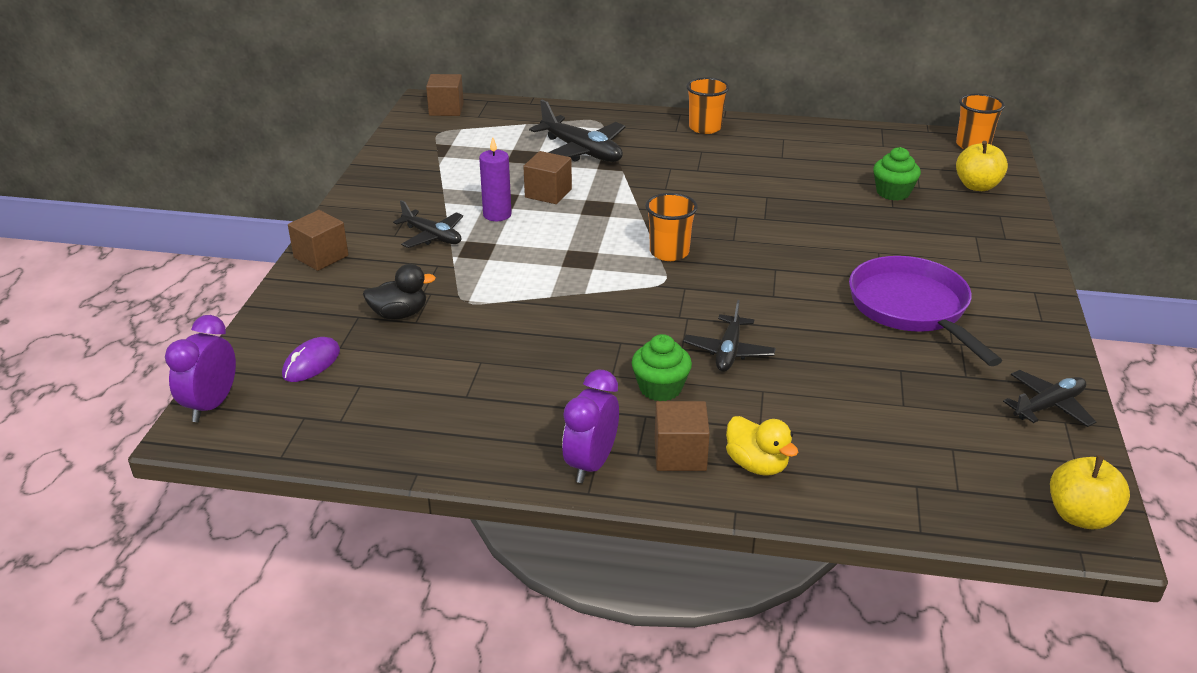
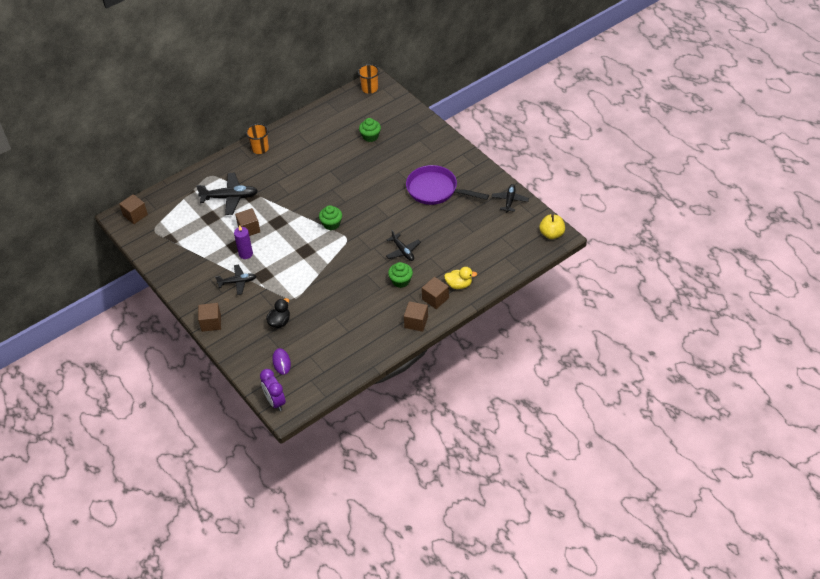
camera: 45 degrees left, 15 degrees up
(591, 464) = (416, 322): purple clock -> brown cube
(669, 252) = (331, 224): orange cup -> green cupcake
(977, 186) = (394, 112): yellow apple -> none

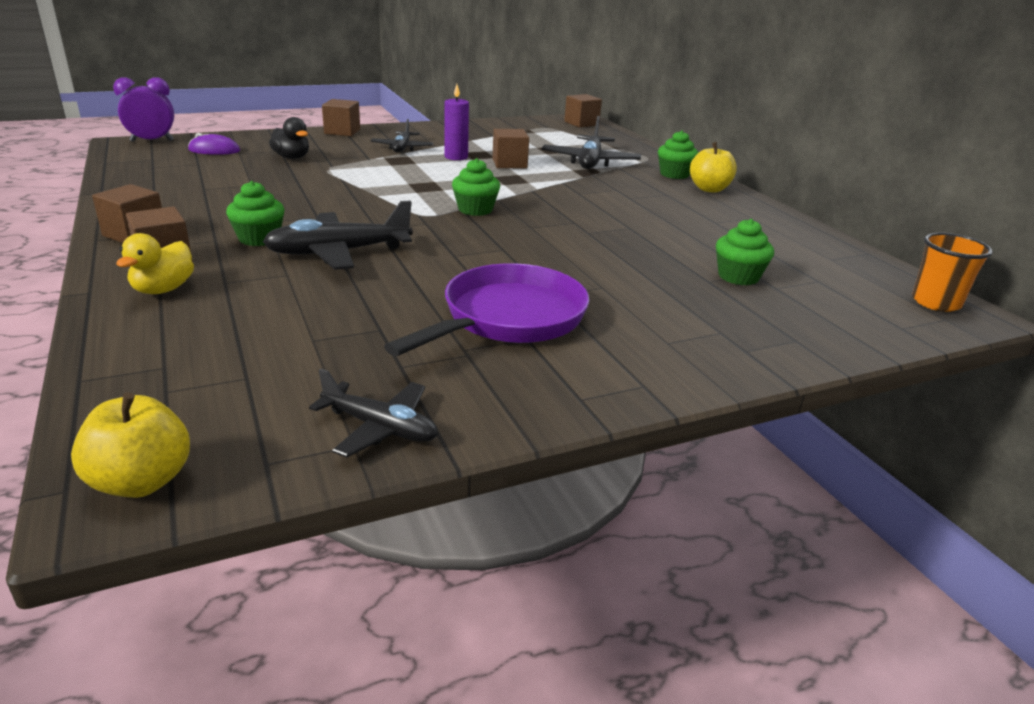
camera: 100 degrees right, 20 degrees down
(239, 163) = (674, 174): none -> green cupcake
(260, 148) = (709, 189): orange cup -> yellow apple
(403, 251) = (338, 252): black plane -> black plane, size x1.58

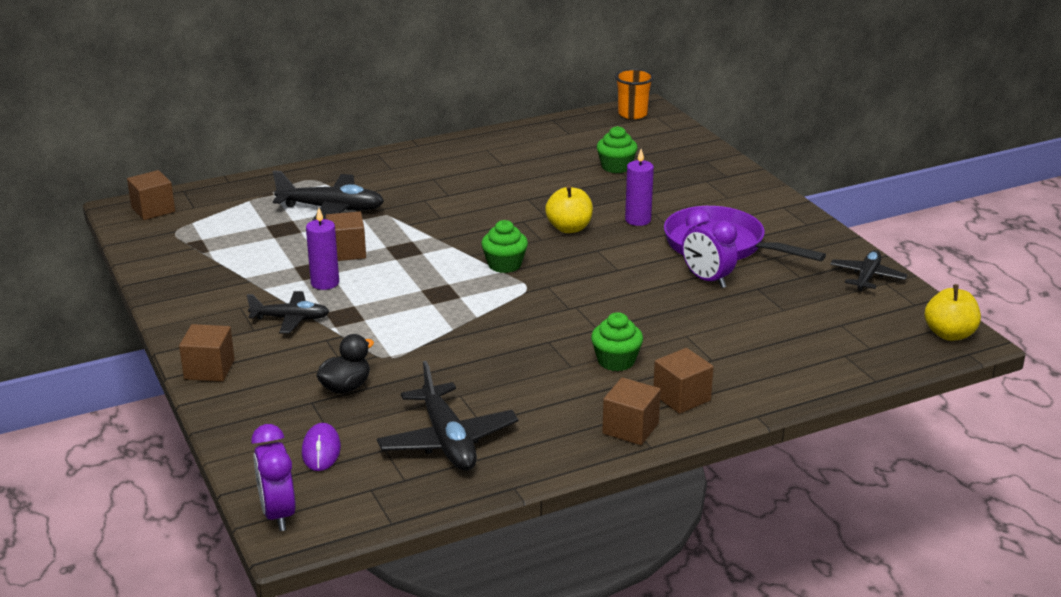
camera: 90 degrees left, 0 degrees up
(163, 289) = (737, 383): yellow duck -> none
(338, 252) = (633, 319): black plane -> black plane (447, 440)
(413, 299) = (707, 280): none -> purple clock
(581, 275) = (638, 220): none -> purple candle
(674, 174) = (368, 170): green cupcake -> none
(709, 189) = (413, 159): yellow apple -> yellow apple (569, 228)

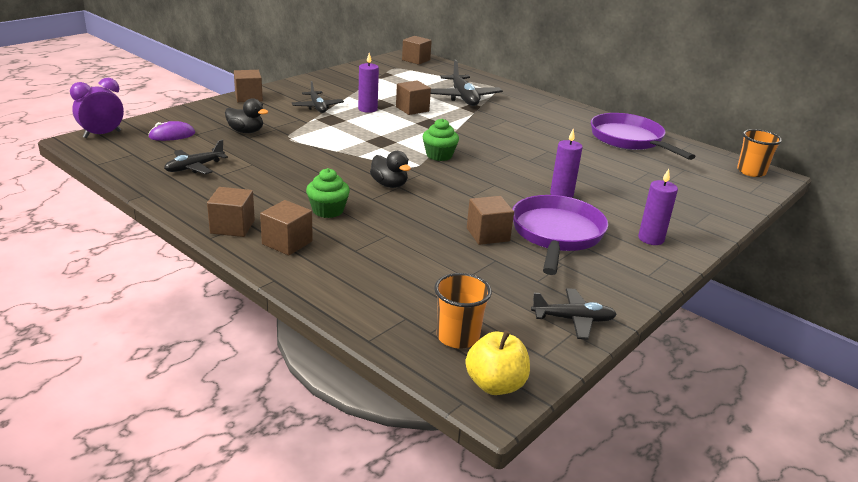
camera: 65 degrees right, 0 degrees up
(447, 440) = (194, 167): black plane -> black plane, size x0.63
(525, 147) = (629, 140): none -> purple pan
(568, 311) = (389, 185): none -> black duck
(569, 228) = (518, 170): yellow apple -> none
(616, 167) = (643, 176): green cupcake -> none
(707, 280) = (488, 234): purple clock -> brown cube
(745, 203) = (651, 239): none -> purple candle
(880, 336) = (458, 337): none -> orange cup

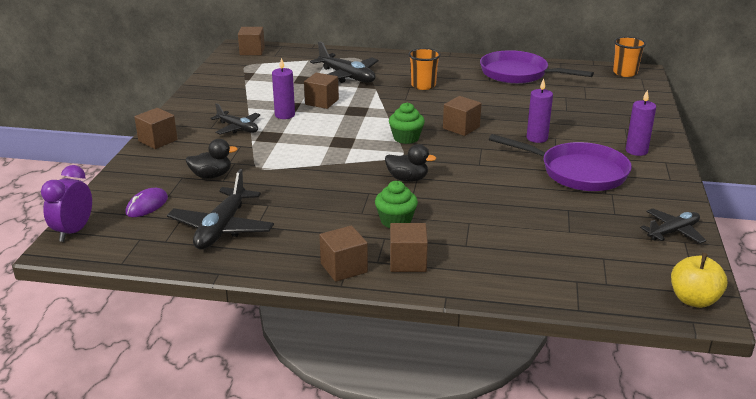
camera: 30 degrees left, 0 degrees up
(194, 167) = (222, 228): black plane -> black plane, size x1.58
(458, 337) = (627, 278): orange cup -> orange cup (423, 85)
(488, 234) = (535, 192): brown cube -> brown cube (461, 128)
(556, 234) = (578, 172): purple pan -> purple pan turned 135 degrees clockwise

